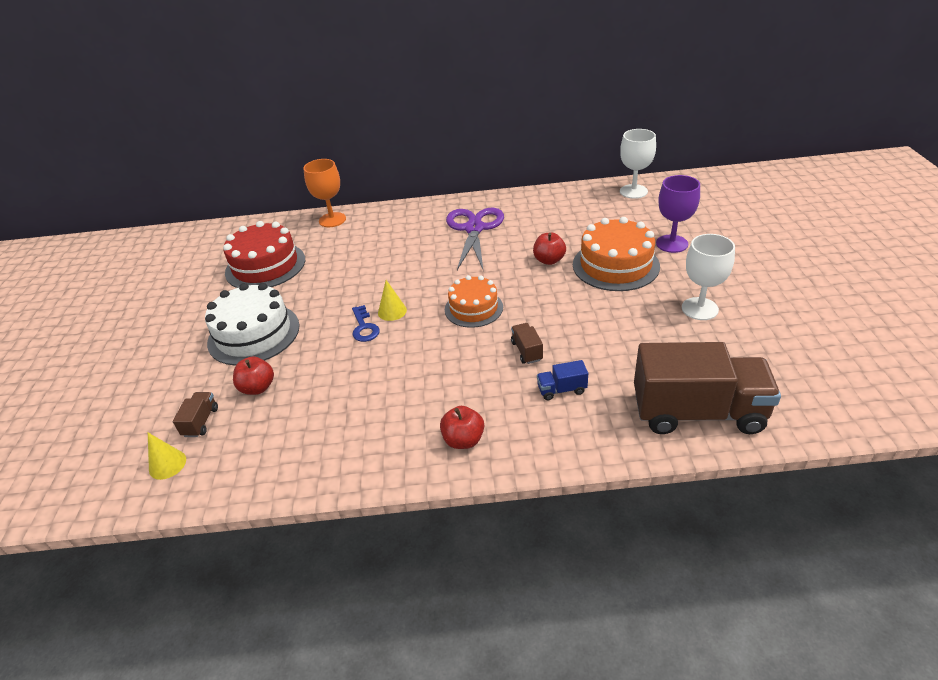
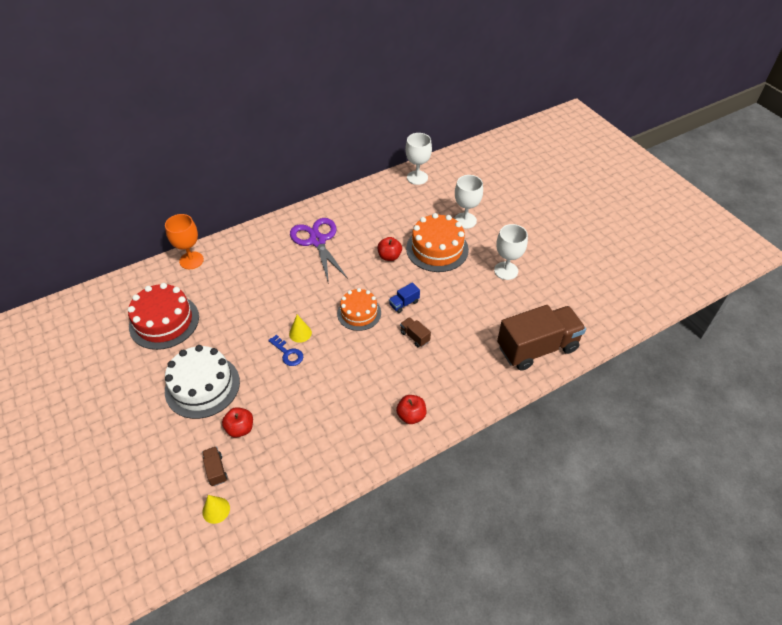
camera: 30 degrees left, 10 degrees up
(561, 390) = (452, 358): blue truck -> blue truck (404, 303)
(672, 244) = (465, 220): purple goblet -> white goblet

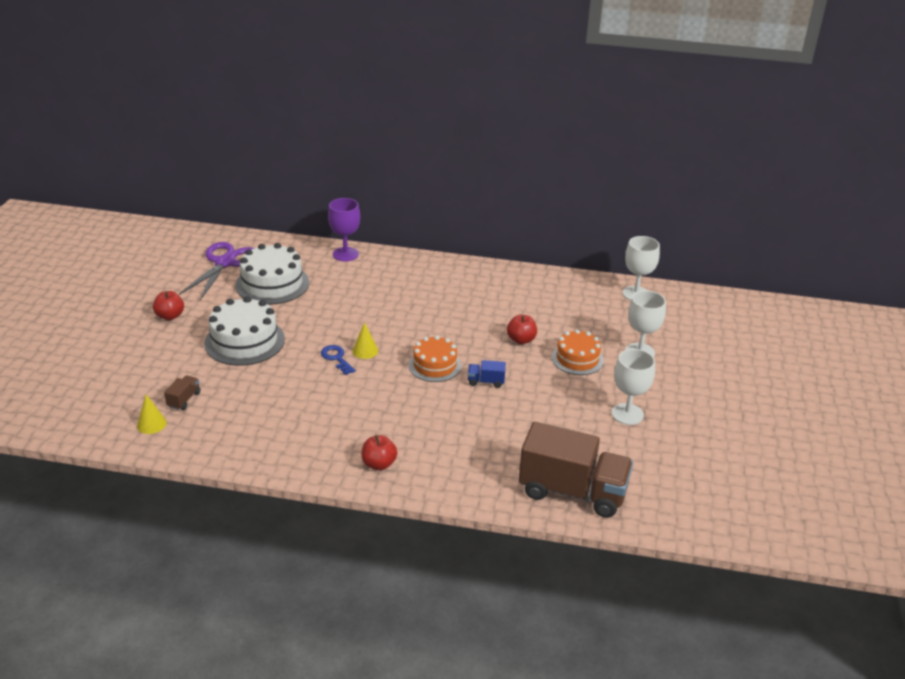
camera: 40 degrees right, 15 degrees down
(164, 321) = (272, 284): red cake -> white cake
(191, 260) = (345, 254): orange goblet -> purple goblet
(240, 428) = (235, 385): red apple -> red apple (170, 316)
(288, 353) = (336, 358): blue key -> blue key turned 150 degrees clockwise
(317, 241) = (469, 294): purple scissors -> purple scissors (225, 263)
(414, 336) = (461, 411): brown truck -> none
(437, 249) = (577, 359): orange cake -> orange cake, size x0.65

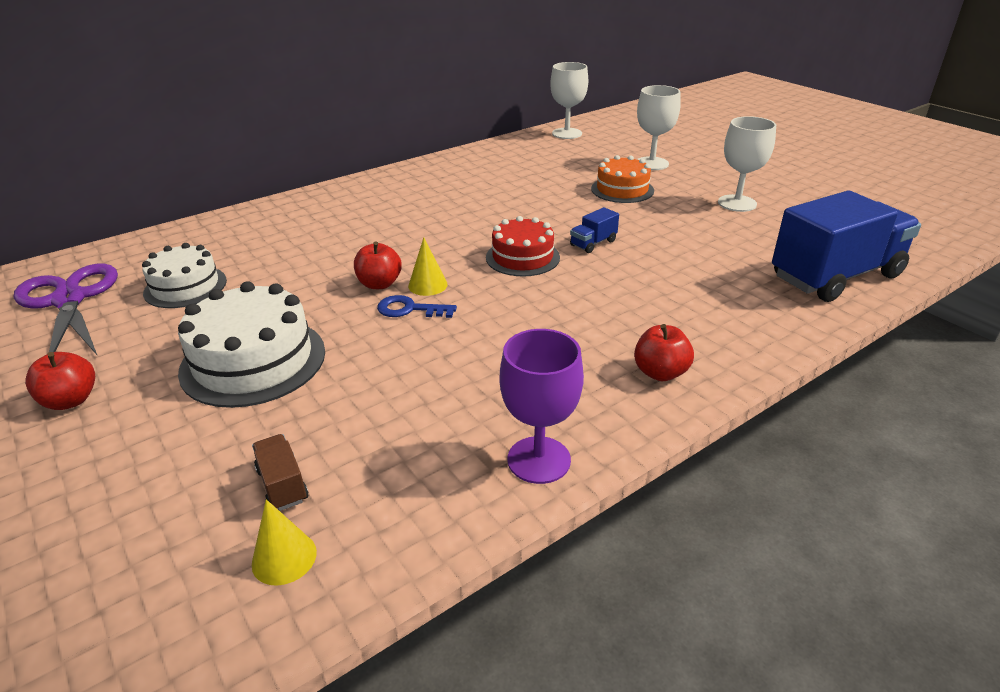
camera: 45 degrees left, 0 degrees up
(272, 284) = (185, 287): white cake -> white cake, size x0.65
(345, 254) = (236, 221): purple goblet -> purple goblet (539, 460)
(434, 365) = (522, 257): orange cake -> red cake
(521, 340) = (552, 200): red apple -> red apple (379, 284)
(572, 491) = (835, 276): brown truck -> blue truck

